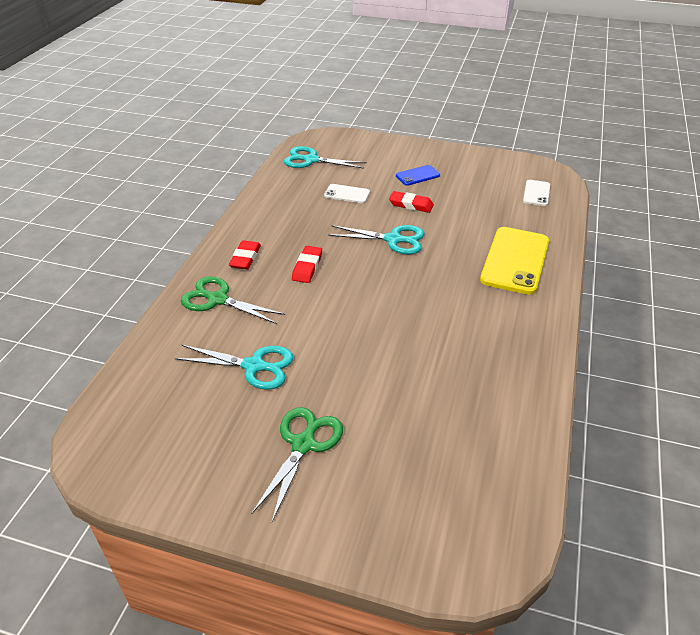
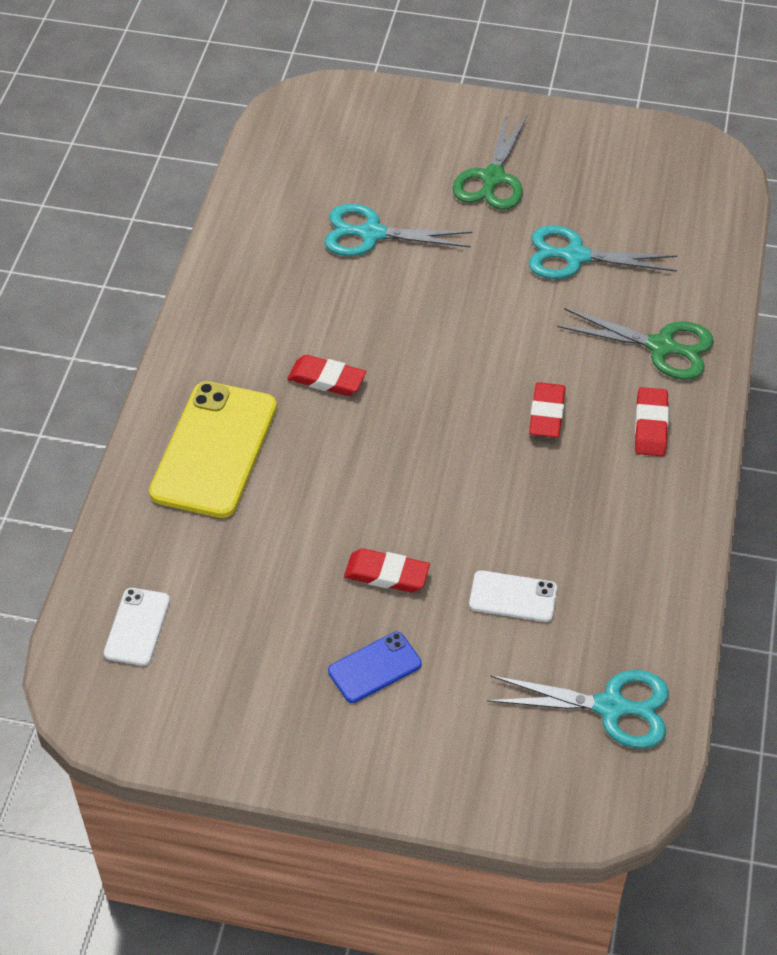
camera: 175 degrees right, 10 degrees up
(393, 239) = (415, 482): turquoise scissors -> turquoise scissors (371, 234)
(448, 293) = (327, 379): none -> red eraser

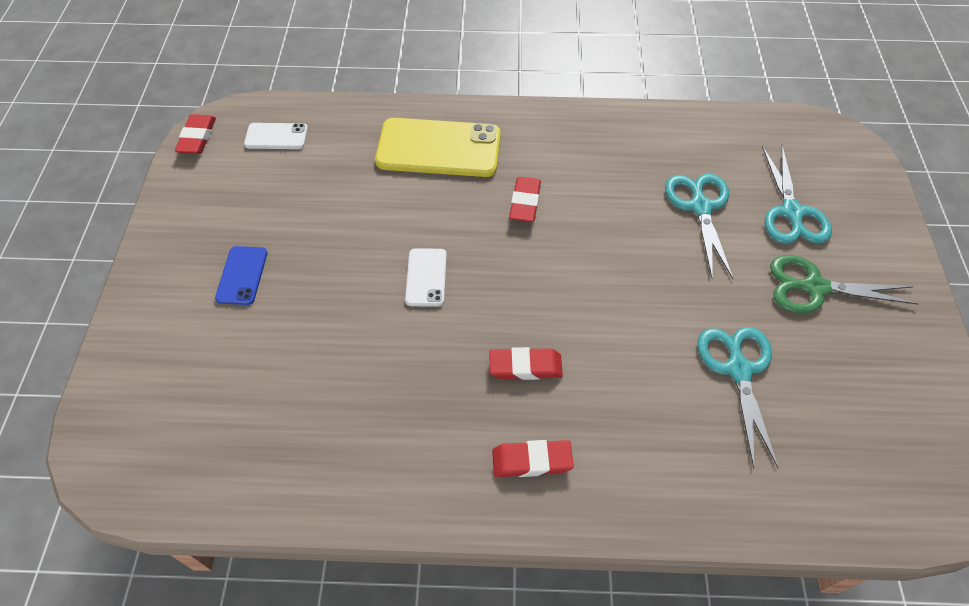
camera: 80 degrees right, 5 degrees up
(374, 667) = (242, 275): blue phone -> blue phone turned 45 degrees clockwise
(386, 574) = (331, 270): red eraser -> red eraser (197, 137)
(513, 597) = (314, 362): white phone -> white phone (426, 277)
(610, 707) = (199, 453): turquoise scissors -> turquoise scissors (791, 212)
(661, 347) = (641, 462): green scissors -> none

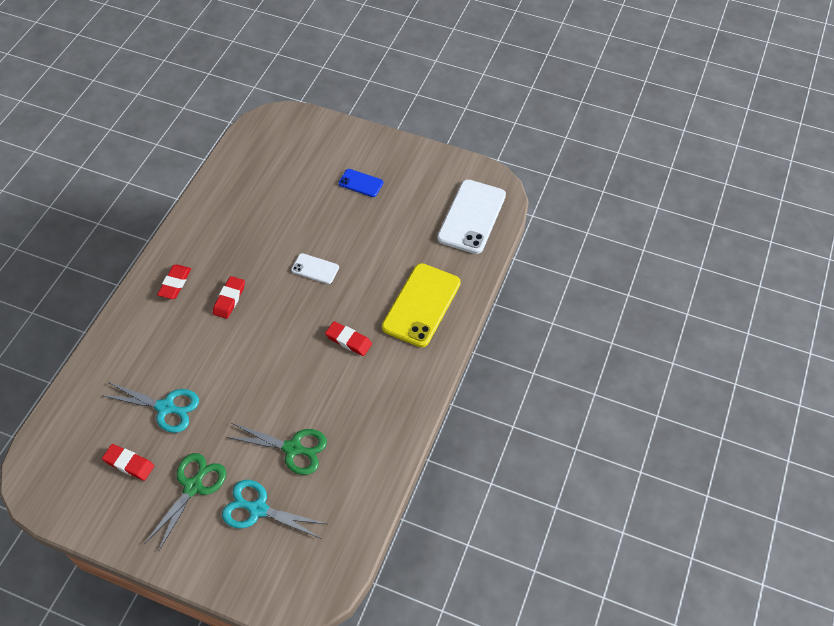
camera: 110 degrees right, 0 degrees up
(197, 137) = (488, 176): red eraser -> red eraser (129, 464)
(276, 136) = (472, 217): white phone -> white phone, size x1.99
(700, 207) = (292, 448): turquoise scissors -> green scissors

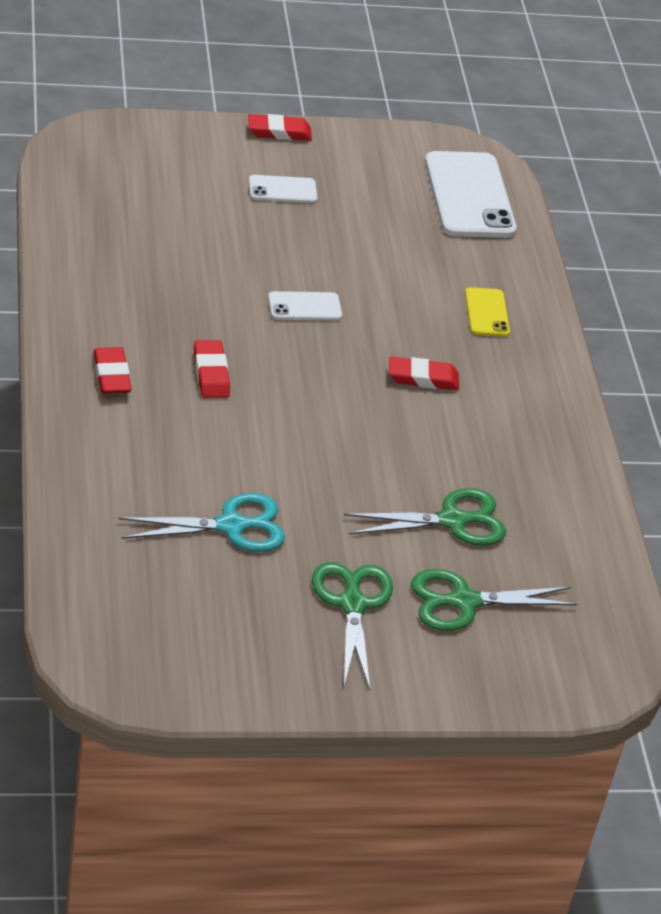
camera: 35 degrees left, 15 degrees down
(129, 464) = (236, 606): red eraser -> red eraser (279, 132)
(258, 509) = (464, 601): turquoise scissors -> green scissors
(361, 183) = (282, 190): blue phone -> white phone
(421, 305) = (486, 313): yellow phone -> yellow phone, size x0.50

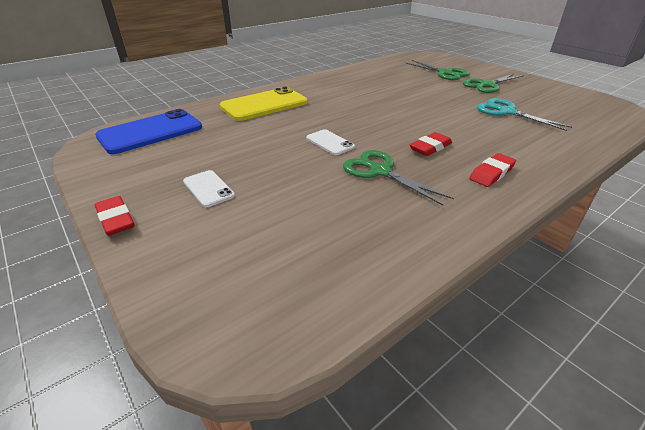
camera: 115 degrees left, 5 degrees down
(423, 378) = (337, 105): red eraser -> none
(452, 521) = (412, 82): green scissors -> green scissors (380, 171)
(469, 196) = (150, 132): white phone -> blue phone
(486, 313) = (264, 105): yellow phone -> yellow phone, size x1.99

